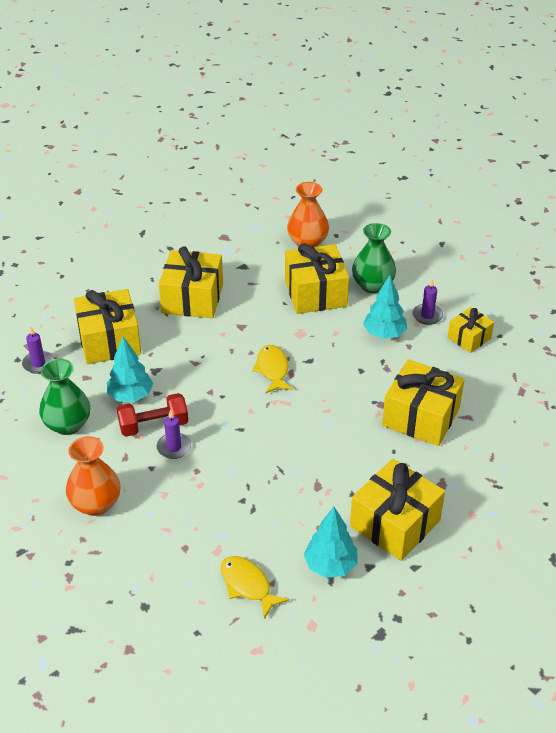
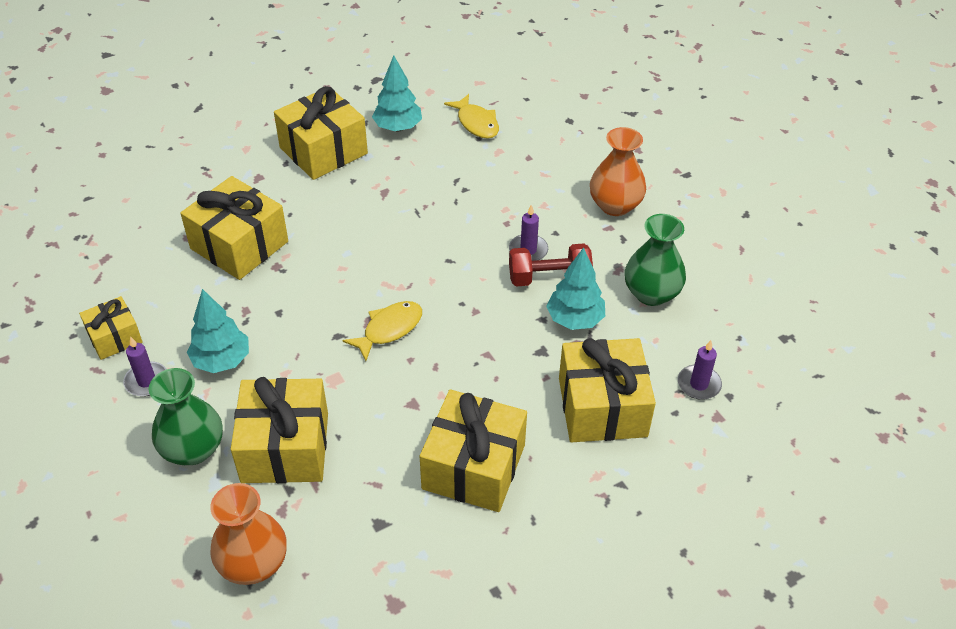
camera: 170 degrees left, 5 degrees up
(272, 369) = (389, 329): yellow fish -> yellow fish turned 135 degrees counterclockwise

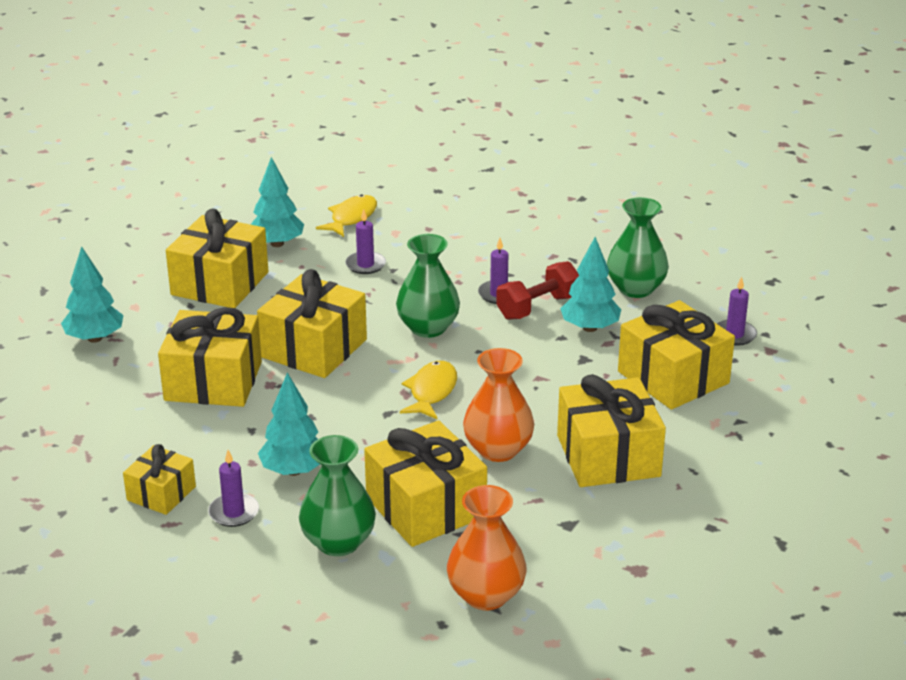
camera: 30 degrees left, 15 degrees down
(194, 167) = (95, 338): none -> turquoise tree
(337, 244) = (314, 348): none -> yellow gift
(442, 261) = (428, 328): none -> green vase
(447, 176) = (365, 265): none -> purple candle
(476, 123) = (351, 218): yellow fish -> yellow fish turned 90 degrees counterclockwise
(615, 205) = (542, 238): orange vase -> orange vase (498, 449)

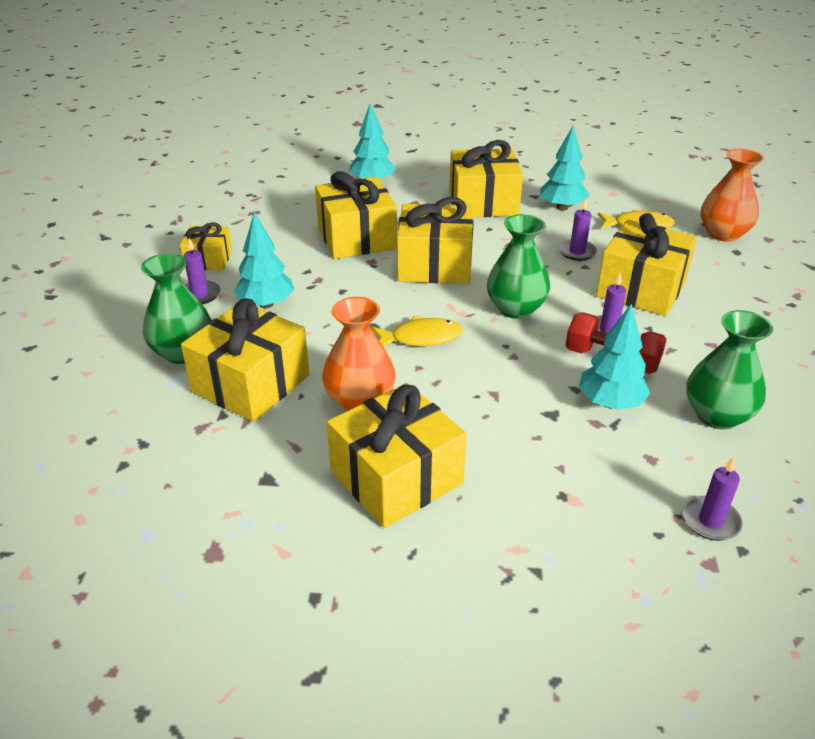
camera: 65 degrees right, 5 degrees up
(486, 595) = (138, 455): orange vase -> orange vase (723, 234)
(673, 377) = (576, 489): yellow gift -> yellow gift (641, 288)

